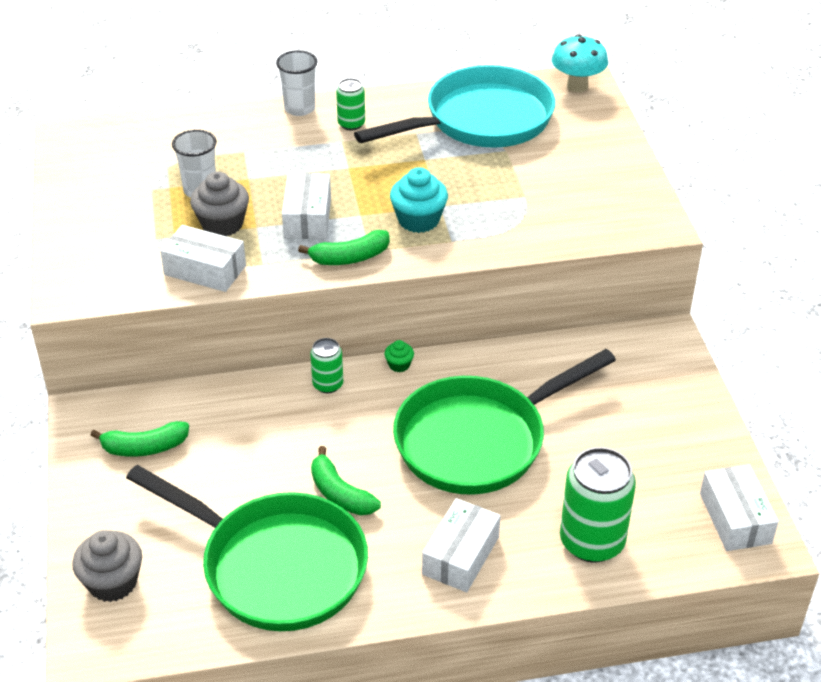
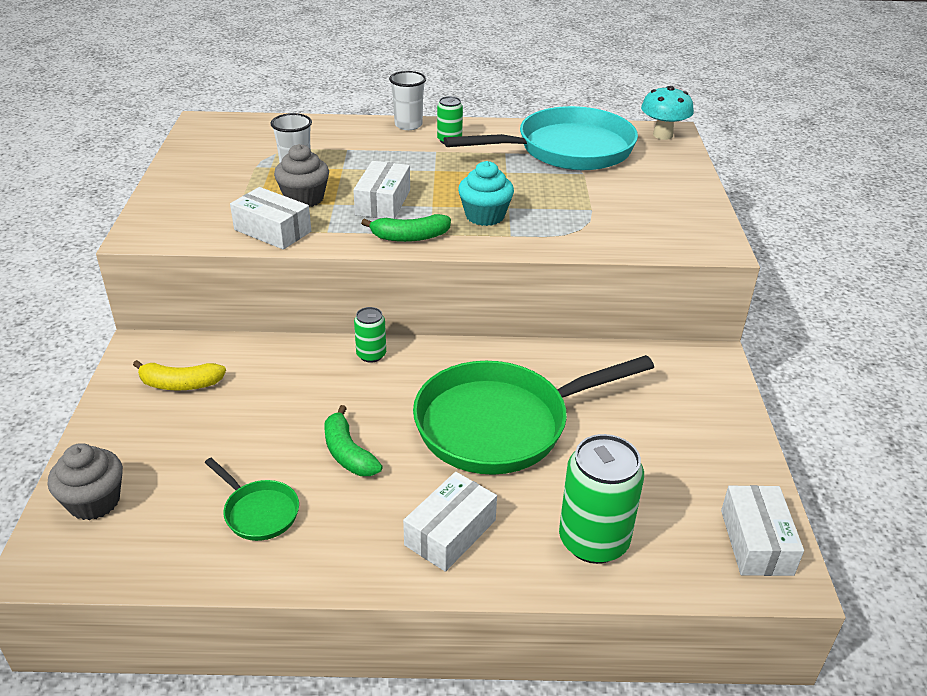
camera: 10 degrees right, 5 degrees down
(144, 447) = (180, 384): green banana -> yellow banana
(276, 566) = (258, 512): green pan -> green pan, size x0.44
(399, 365) = (444, 347): green cupcake -> none

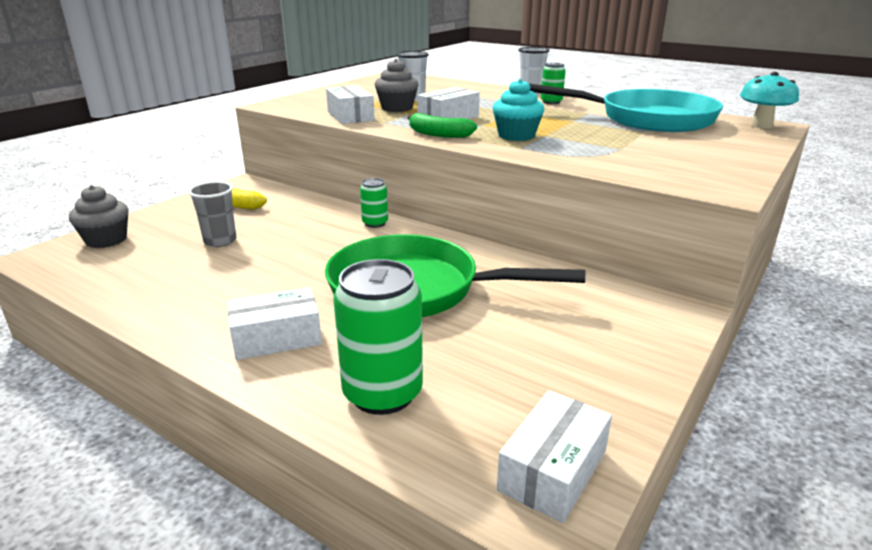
camera: 35 degrees right, 10 degrees down
(237, 446) = (220, 241): none -> grey cup
(258, 512) = (177, 277): green pan -> none
(348, 453) = (279, 267): green banana -> none

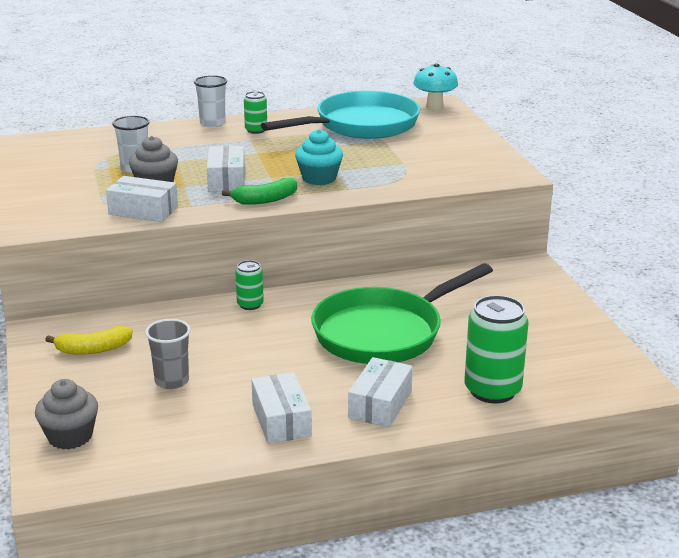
camera: 50 degrees left, 0 degrees up
(552, 470) = (611, 370): white box -> white box (281, 420)

